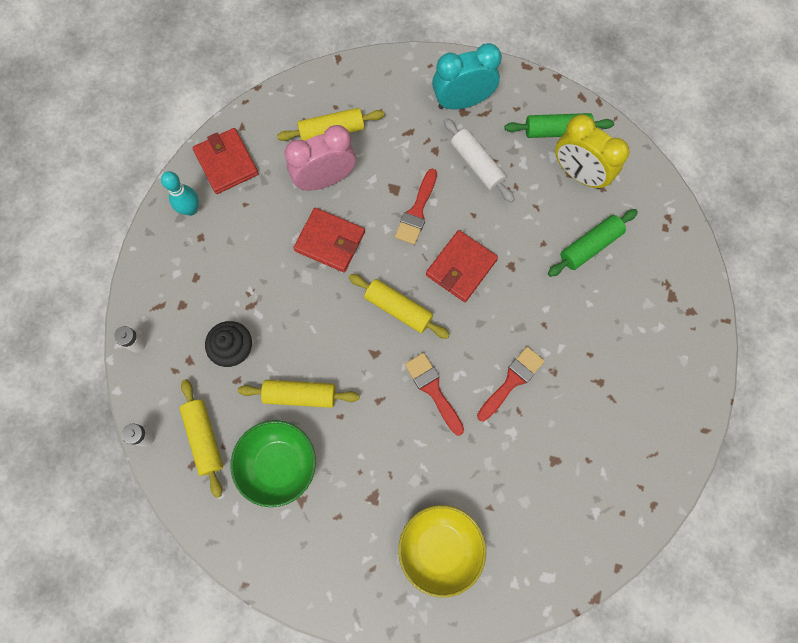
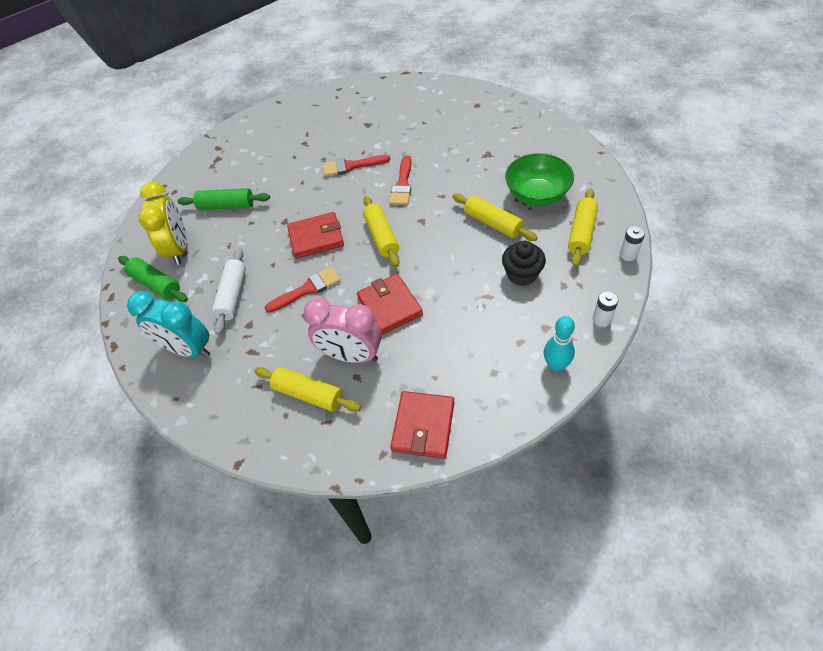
camera: 135 degrees left, 20 degrees down
(191, 209) = (487, 403): turquoise bowling pin -> turquoise bowling pin (556, 365)
(440, 548) = (467, 119): yellow bowl -> none

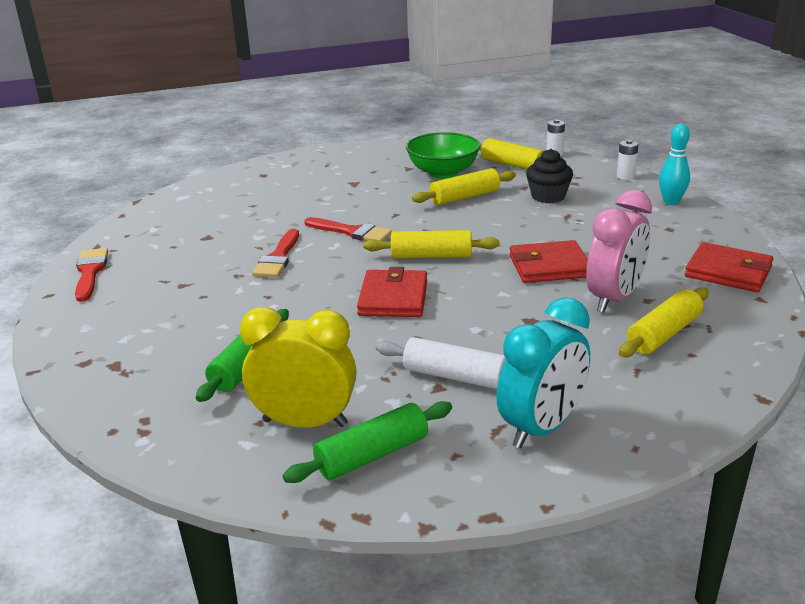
camera: 75 degrees left, 25 degrees down
(307, 289) = (485, 315): red brush -> red brush (90, 272)

